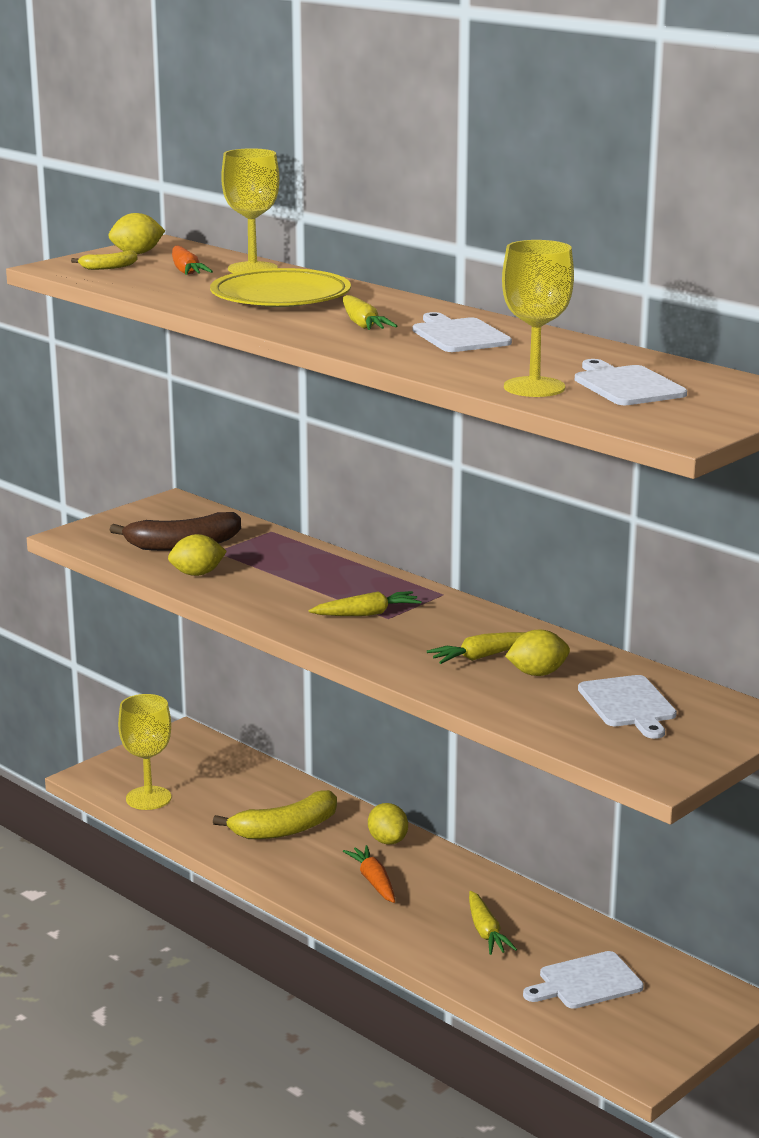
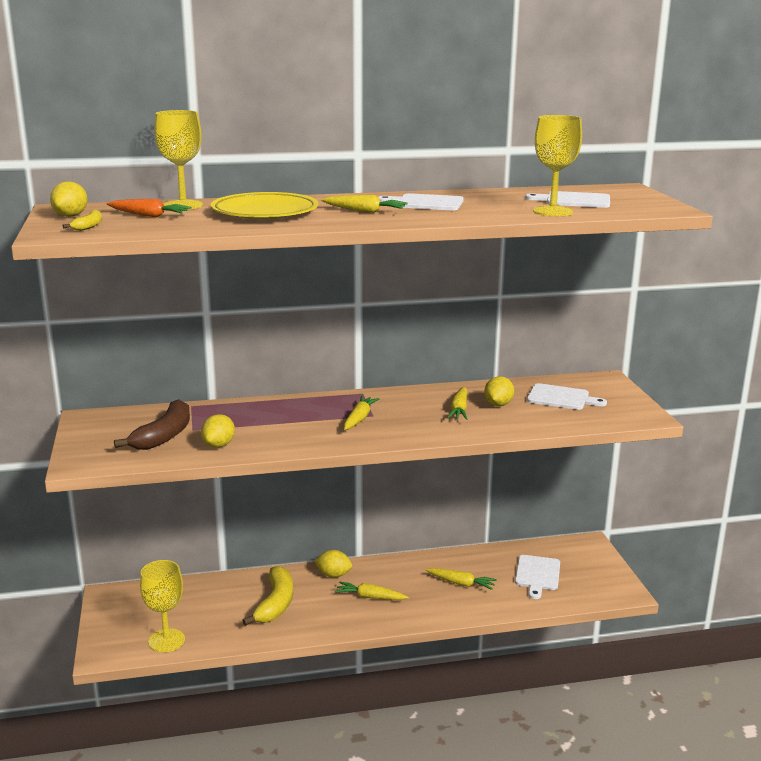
camera: 55 degrees left, 0 degrees up
(373, 881) = (370, 597): orange carrot -> yellow carrot

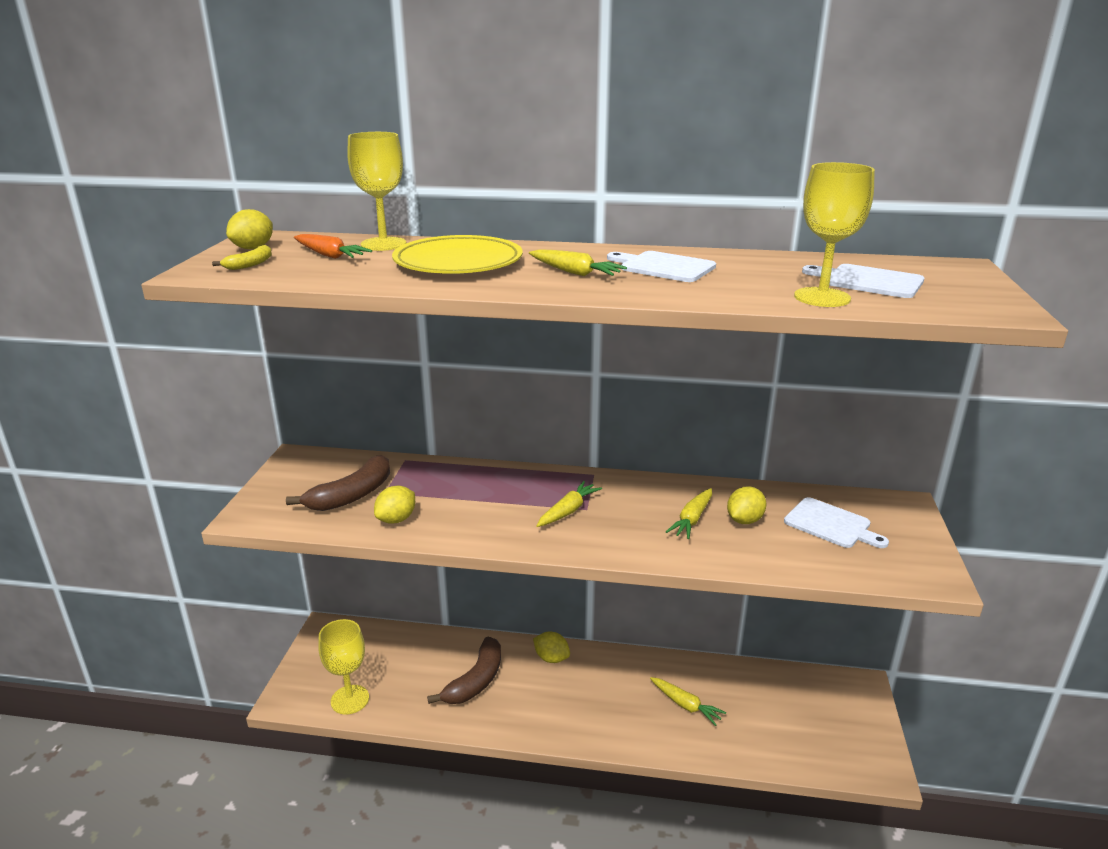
camera: 20 degrees right, 5 degrees up
(275, 604) = (476, 681): yellow banana -> brown banana
(370, 597) = (577, 698): yellow carrot -> none
(537, 574) = (781, 715): white cutting board -> none

